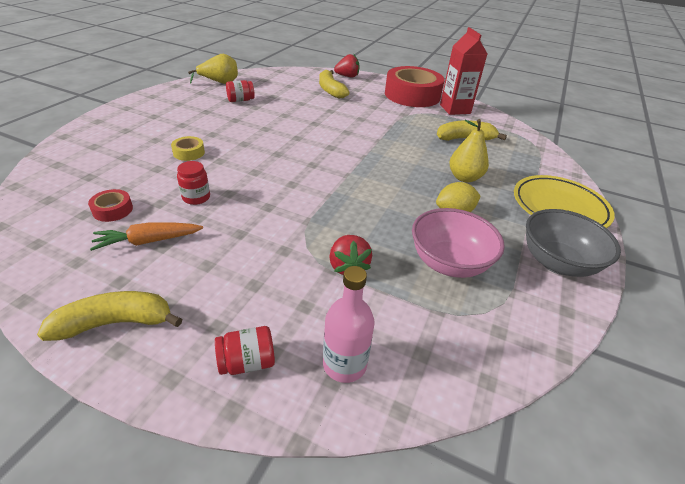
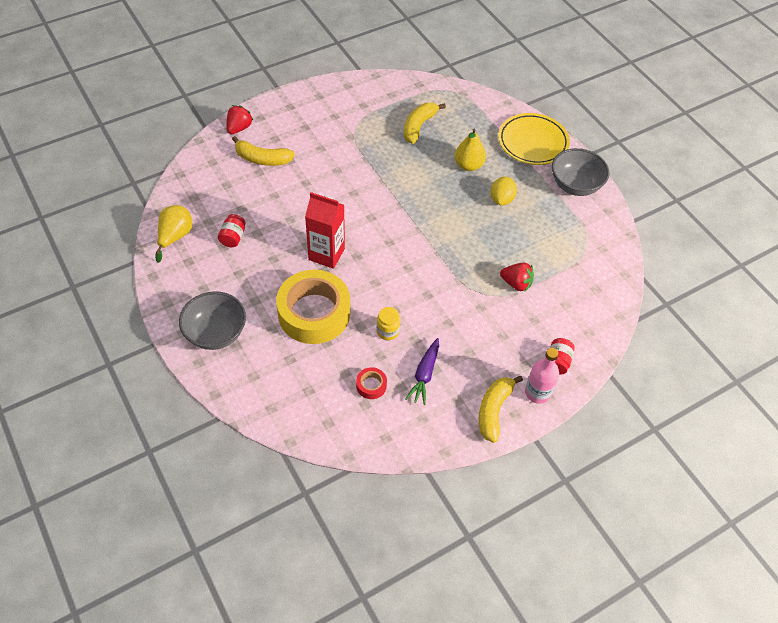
camera: 55 degrees left, 15 degrees up
(133, 119) = (216, 333): none -> grey bowl
(148, 241) = (424, 374): orange carrot -> purple carrot
(189, 153) = (314, 313): yellow tape -> yellow tape, size x2.49
(196, 197) = (388, 331): red jar -> yellow jar
(344, 364) = (583, 323): pink bottle -> pink bottle (537, 392)
(412, 95) = (319, 107): red tape -> none
(449, 263) = (544, 234): pink bowl -> none
(455, 109) = (367, 97): red carton -> red carton (326, 254)

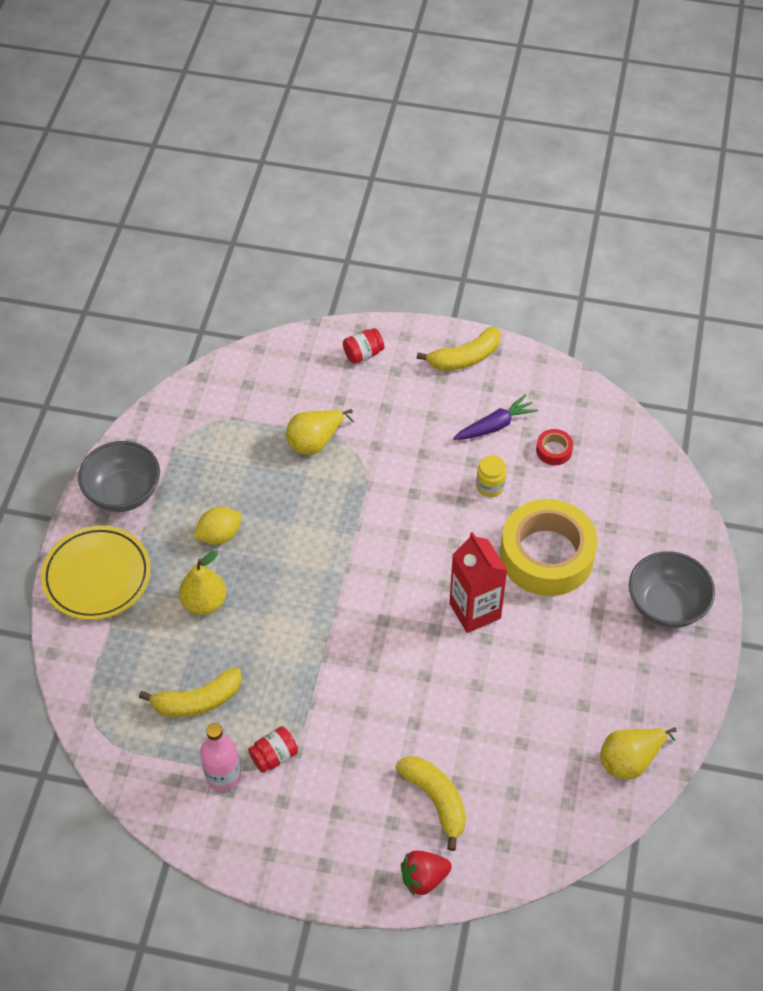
camera: 135 degrees left, 0 degrees up
(233, 237) = (562, 709): red jar -> red jar (274, 756)
(516, 283) = (315, 442): red strawberry -> yellow pear
(537, 392) = (411, 345): pink bottle -> pink bottle (223, 775)

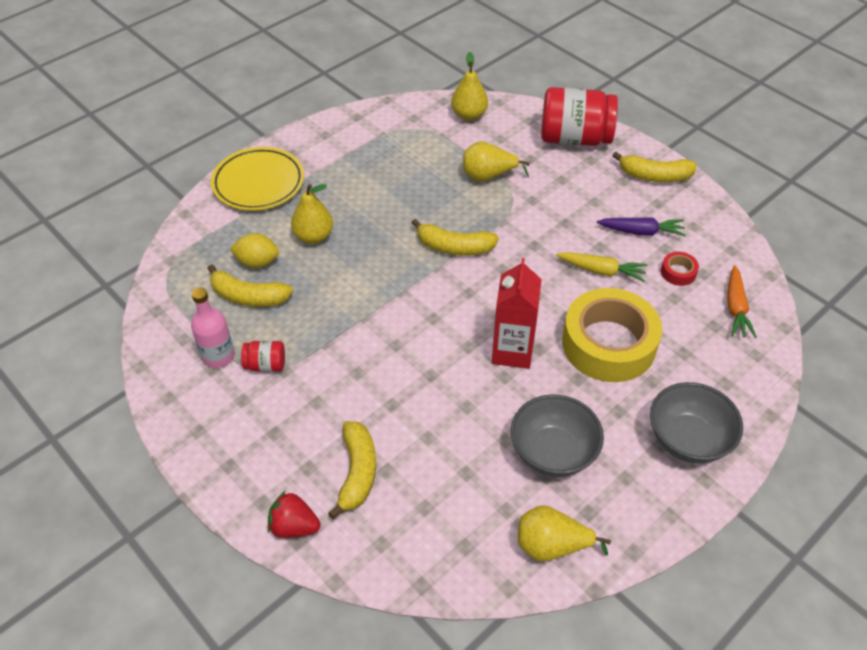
camera: 35 degrees right, 5 degrees down
(123, 493) = (324, 143): grey bowl -> grey bowl (553, 453)
(219, 535) = (364, 200): yellow lemon -> yellow lemon (257, 262)
(242, 380) = (469, 115): none -> yellow pear
(345, 537) = (454, 247): none -> yellow banana
(363, 354) = (574, 138): red jar -> red jar, size x2.20
(490, 486) = (601, 271): yellow jar -> yellow carrot
(622, 459) = (735, 308): none -> orange carrot

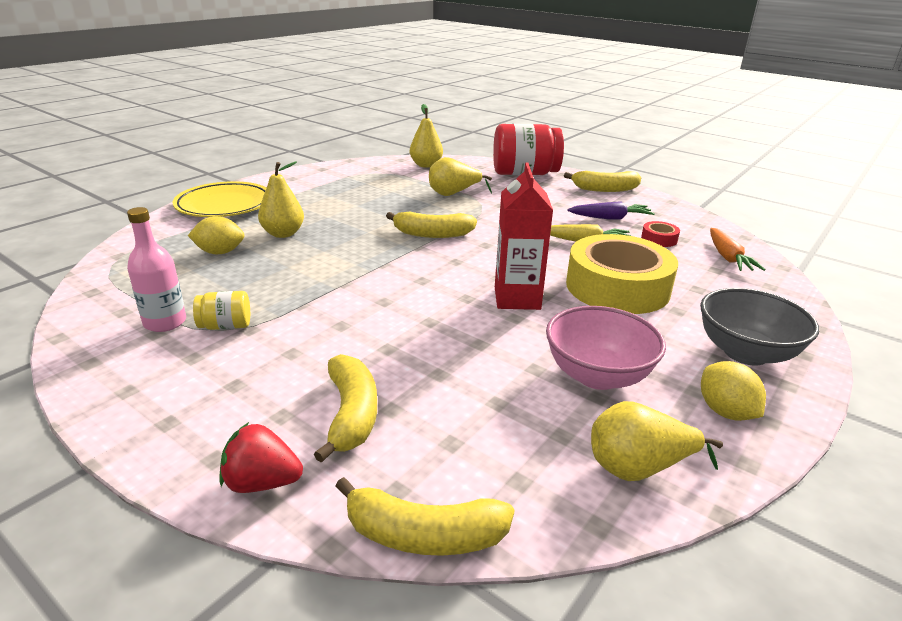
camera: 10 degrees left, 20 degrees down
(248, 296) = (208, 276): yellow banana -> yellow banana (424, 535)
(265, 365) = (226, 326): red jar -> yellow jar
(553, 453) = (597, 375): grey bowl -> pink bowl
(639, 502) = (725, 412): none -> yellow lemon

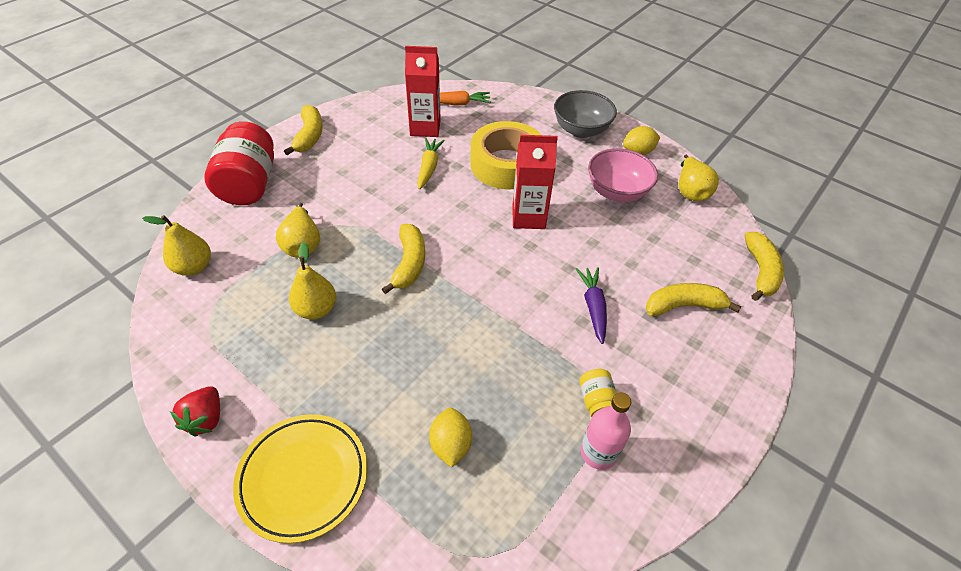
camera: 90 degrees left, 20 degrees up
(262, 482) = (752, 342): red strawberry -> red strawberry (205, 419)
(283, 234) = (402, 391): yellow pear -> yellow pear (316, 309)
(610, 218) = (380, 145): purple carrot -> purple carrot (593, 307)
(659, 239) = (425, 128): red tape -> red carton

